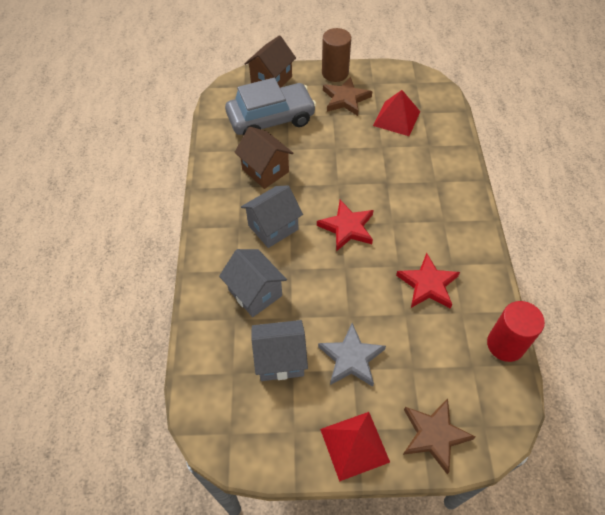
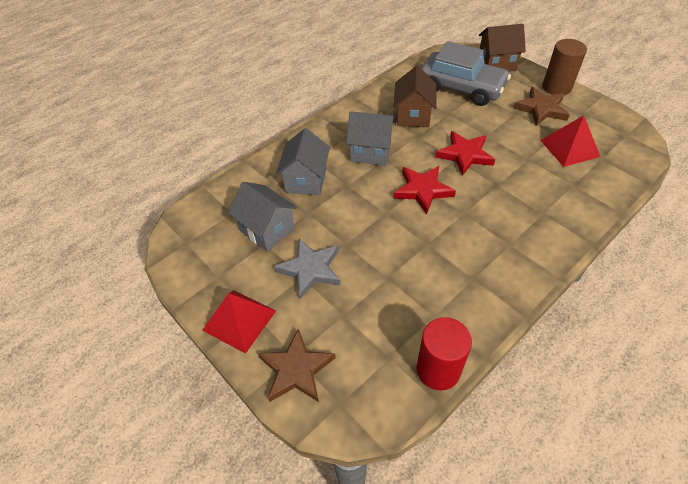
camera: 50 degrees right, 5 degrees down
(427, 284) = (432, 274): red star -> red star (465, 155)

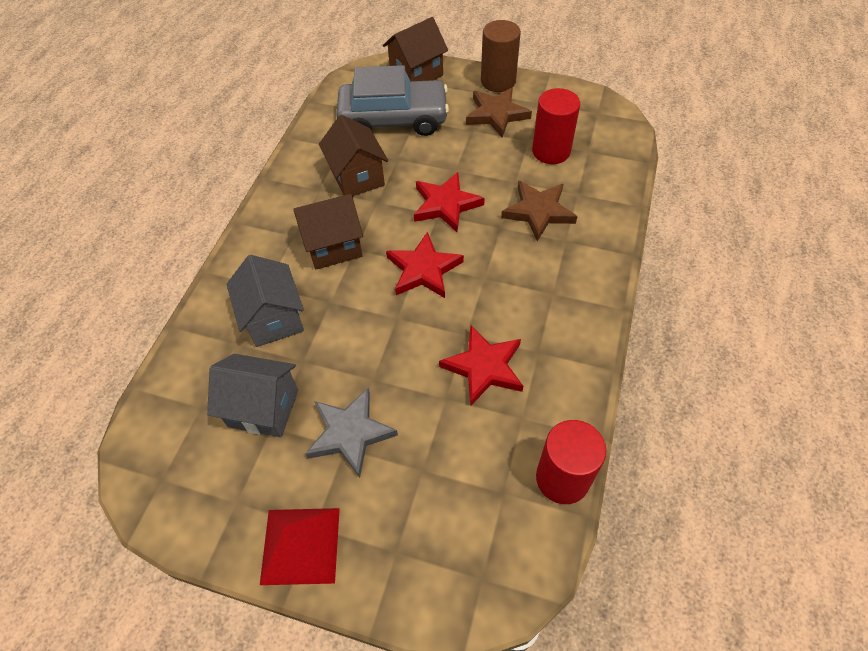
camera: 30 degrees left, 5 degrees up
(296, 369) = (408, 568): brown star -> brown star (538, 212)
(370, 152) = (333, 246): grey house -> brown house
(426, 270) = (484, 367): none -> red star
(569, 148) = (551, 151): red pyramid -> red cylinder

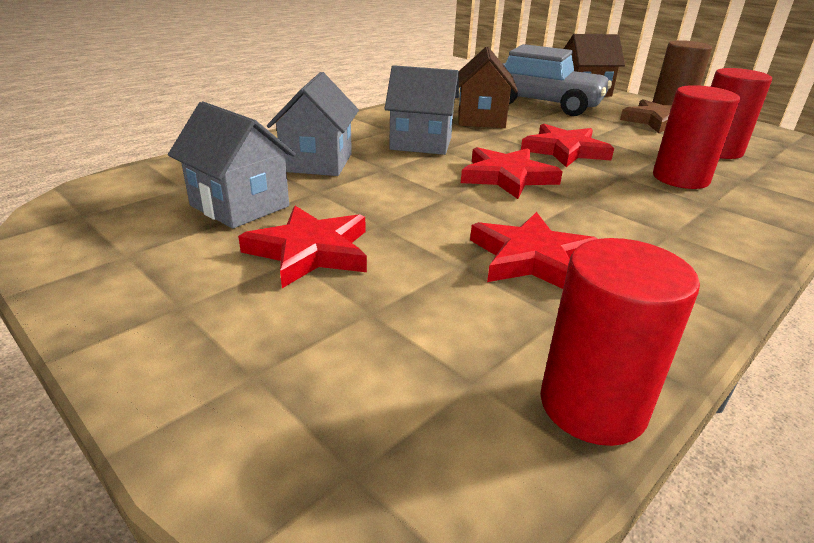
camera: 25 degrees right, 25 degrees down
(300, 545) = (143, 315): red pyramid -> none
(333, 246) = (421, 143): brown house -> grey house
(350, 433) = (310, 251): grey star -> red star
(538, 212) = (680, 178): brown star -> red cylinder

